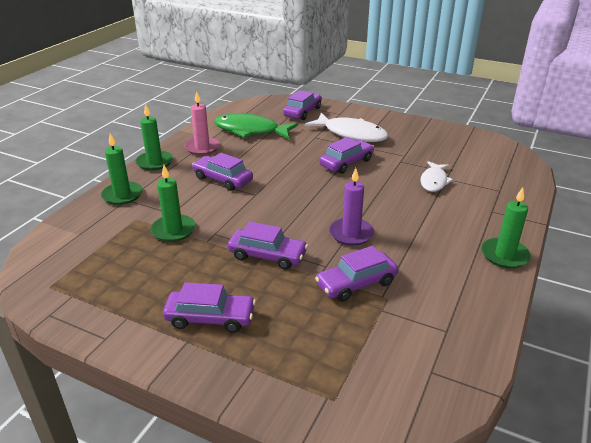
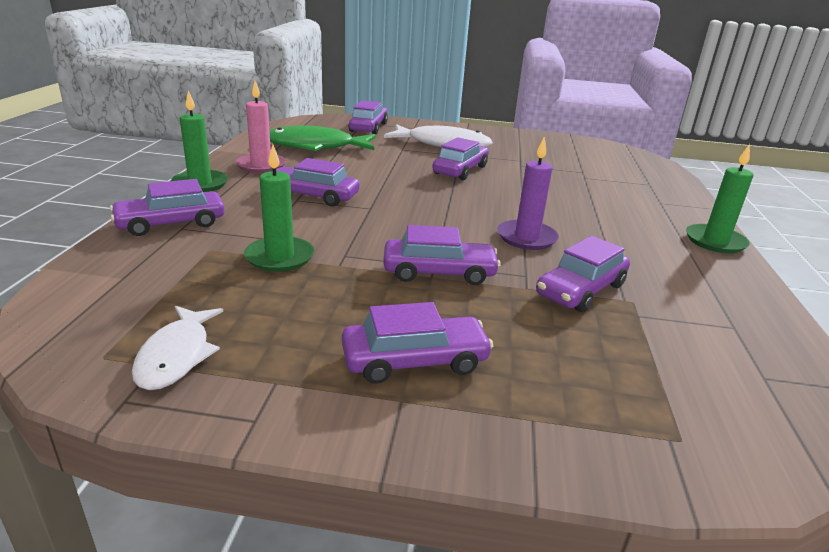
camera: 20 degrees left, 5 degrees down
(122, 195) = (171, 223): green candle -> purple car
(434, 181) = (574, 180): white fish -> white fish (177, 356)

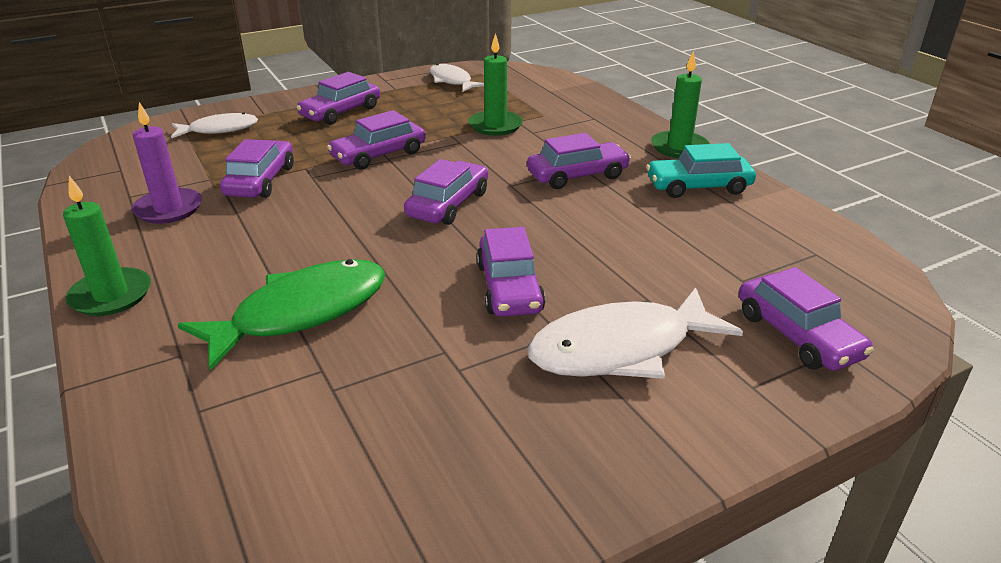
camera: 145 degrees right, 5 degrees up
(171, 223) = (607, 117): purple car -> purple car (448, 204)
(261, 166) = (698, 186): pink candle -> turquoise car
(315, 146) = (735, 243): green fish -> green fish (301, 313)
(526, 238) = (335, 211): purple candle -> purple candle (168, 209)
(617, 405) = (219, 130): none -> white fish

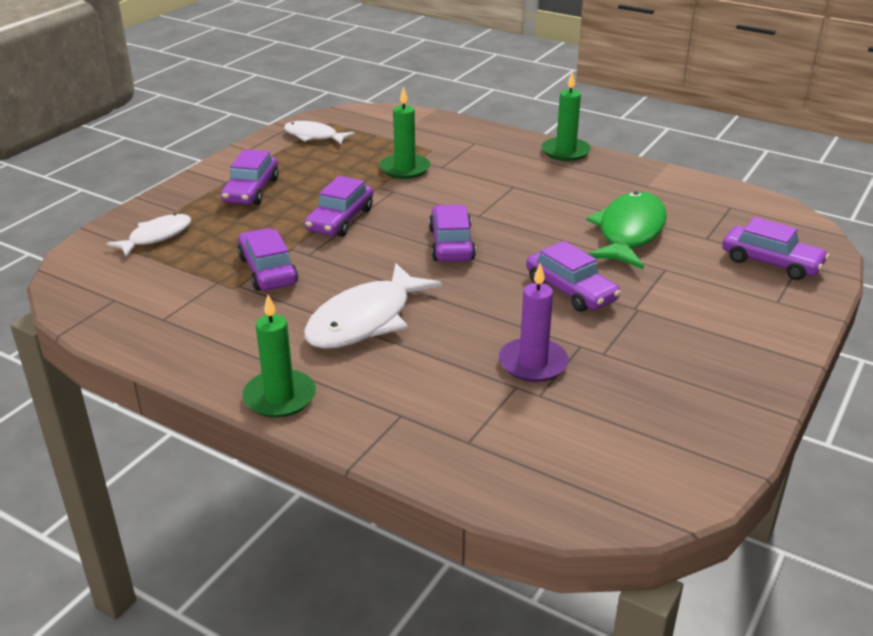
camera: 30 degrees left, 0 degrees up
(168, 209) = (220, 318): purple candle -> purple candle (533, 363)
(301, 313) = (449, 356): green fish -> green fish (629, 233)
(577, 175) = (519, 194): purple car -> none
(621, 349) = (684, 305): white fish -> white fish (365, 320)
(698, 186) = (611, 179): turquoise car -> none

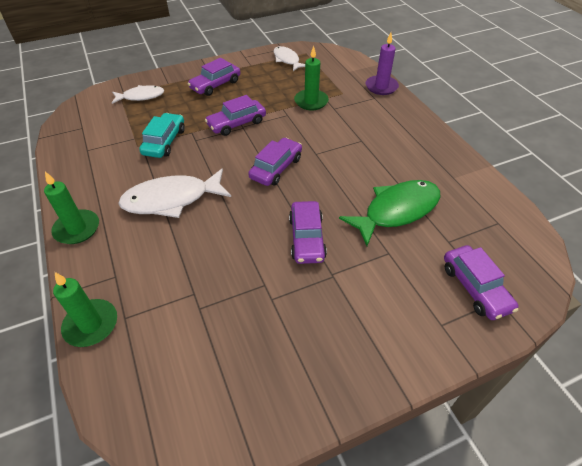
camera: 35 degrees right, 15 degrees up
(268, 270) = (164, 142): purple car -> turquoise car
(533, 363) = (222, 282): purple candle -> purple candle (381, 87)
(565, 152) = (426, 127): green candle -> green candle (91, 324)

